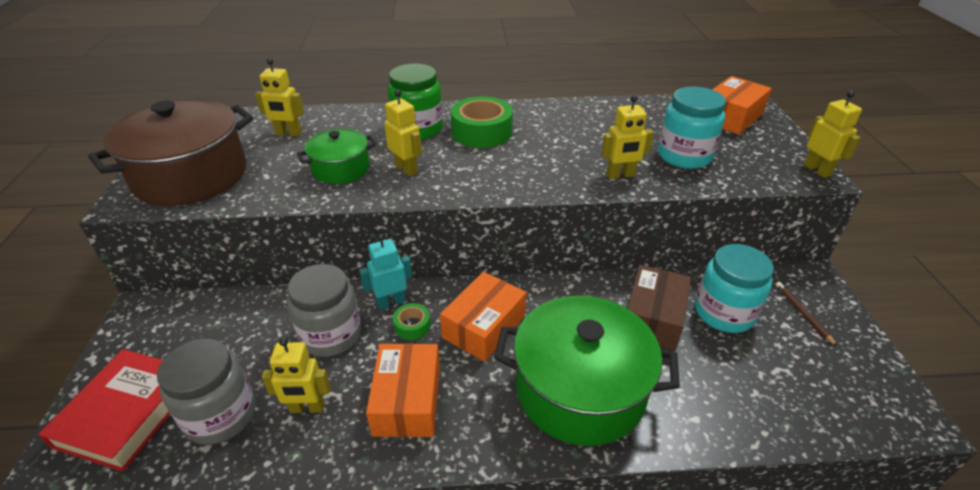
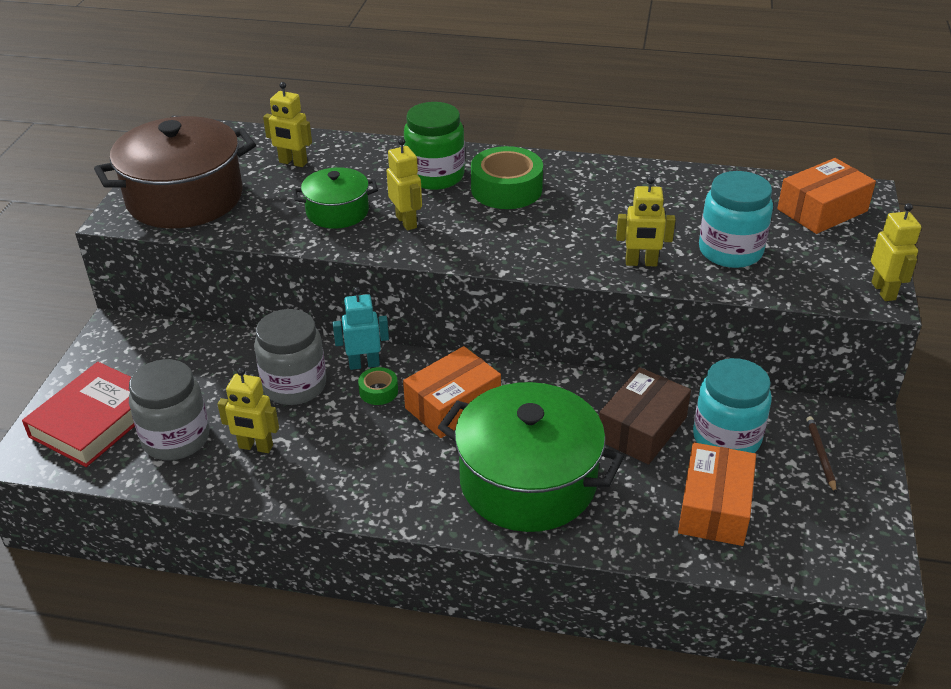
camera: 15 degrees right, 0 degrees up
(407, 400) = (352, 458): orange box -> orange box (714, 507)

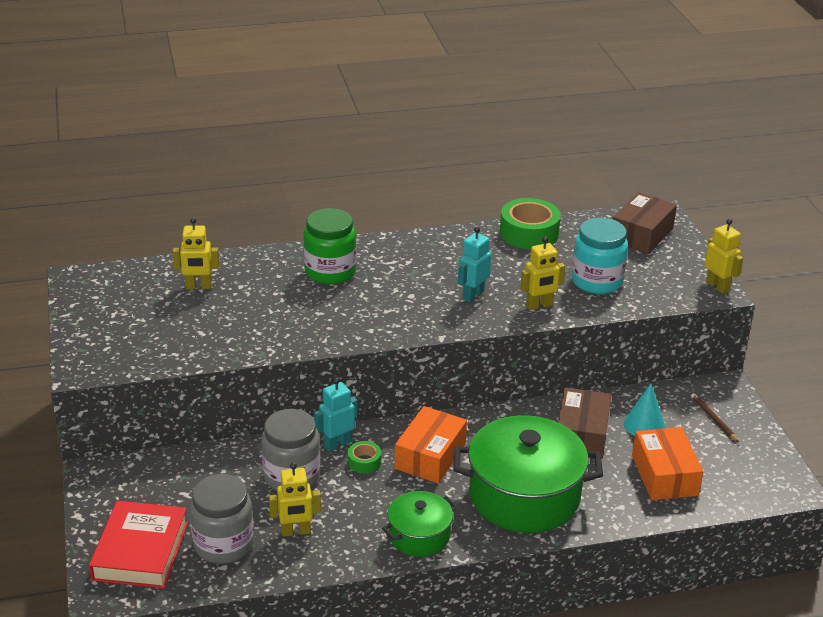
camera: 25 degrees left, 5 degrees down
(185, 198) = (127, 339): brown pot -> none
(337, 212) = (272, 320): green pot -> green pot (419, 536)
(406, 222) = (336, 315): yellow robot -> none
(506, 189) = (396, 270): green tape -> green tape (529, 233)
(572, 234) = (473, 295): none -> turquoise robot
(726, 438) = (644, 425): turquoise jar -> turquoise cone
(822, 210) = (641, 234): orange box -> brown box

